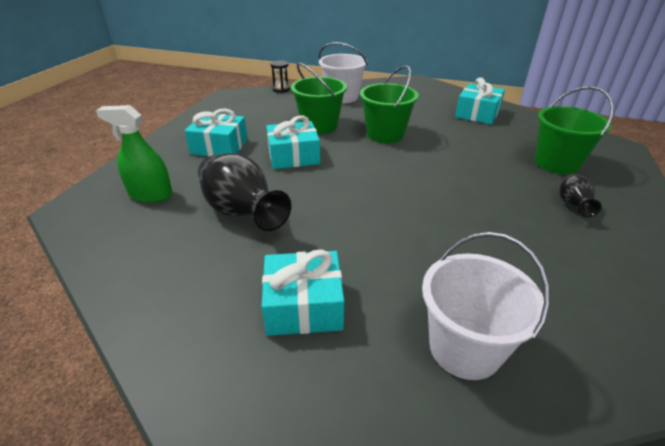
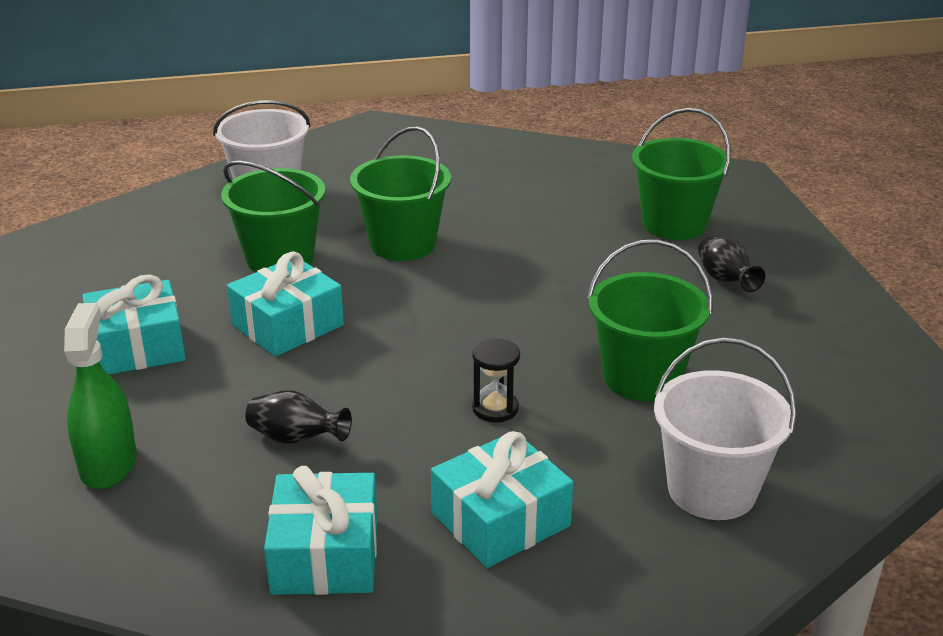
camera: 30 degrees left, 5 degrees down
(150, 194) = (108, 464): green spray bottle -> green spray bottle turned 105 degrees clockwise
(242, 213) = (296, 439): black vase -> black vase, size x0.52
(281, 89) = (134, 203): black hourglass -> black hourglass (495, 408)
(469, 248) = (642, 378): none -> green bucket
(477, 113) = (515, 168): turquoise gift -> turquoise gift (325, 555)

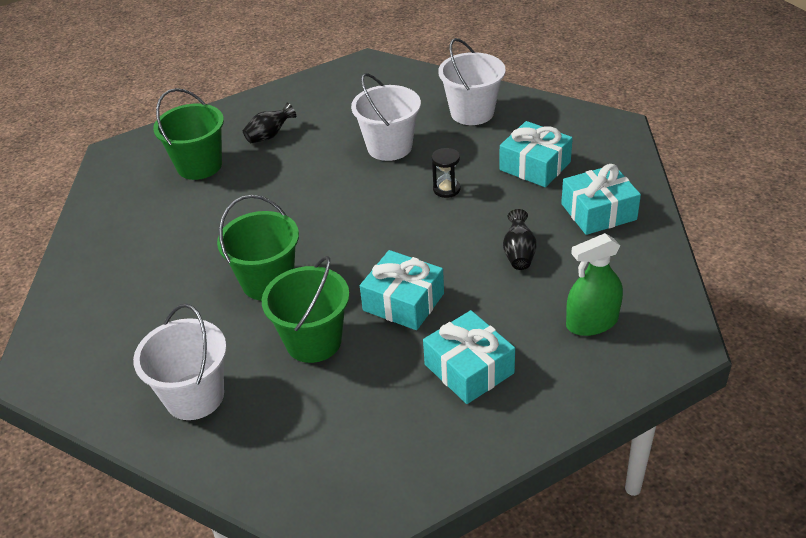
camera: 105 degrees left, 10 degrees up
(642, 378) = (389, 147): green bucket -> white bucket

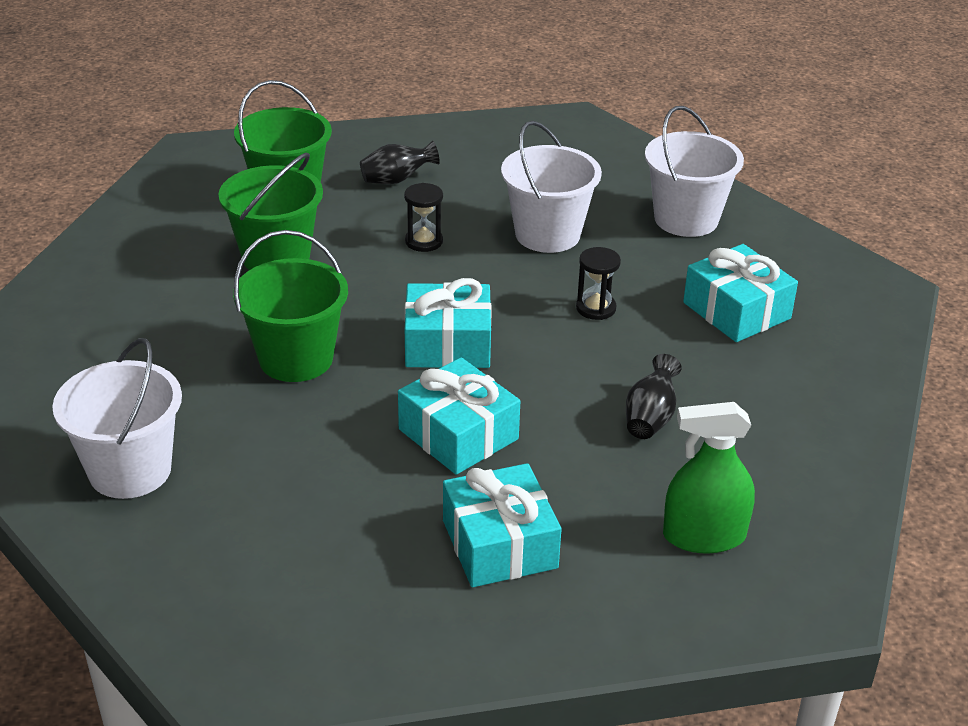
camera: 15 degrees right, 5 degrees down
(310, 174) = (424, 241): none -> black hourglass
(313, 341) = (314, 448): green bucket -> green bucket (276, 257)
(598, 212) = (795, 395): turquoise gift -> turquoise gift (447, 344)

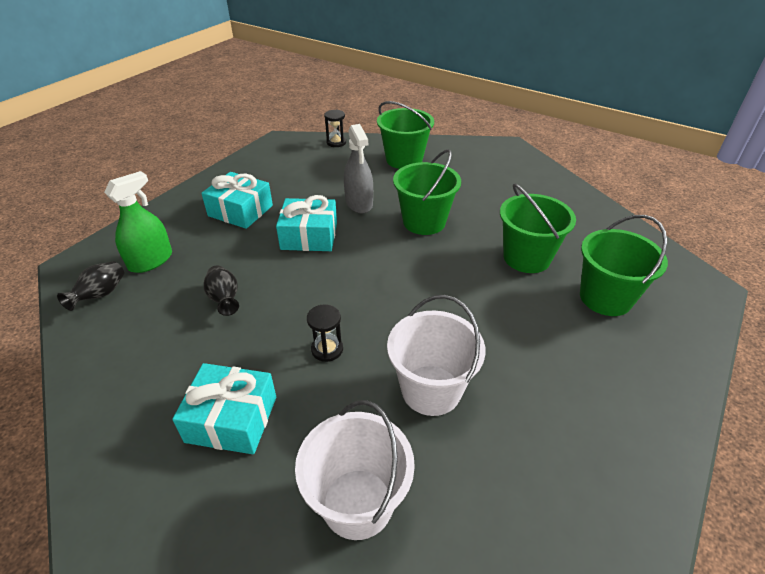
camera: 135 degrees right, 5 degrees up
(130, 470) = (404, 159): white bucket -> green bucket
(324, 439) = (359, 203): none -> grey spray bottle
(396, 180) = (585, 360): black vase -> black vase (100, 295)
(424, 241) = (485, 323): black hourglass -> black hourglass (336, 142)
(447, 344) = (374, 271): turquoise gift -> none

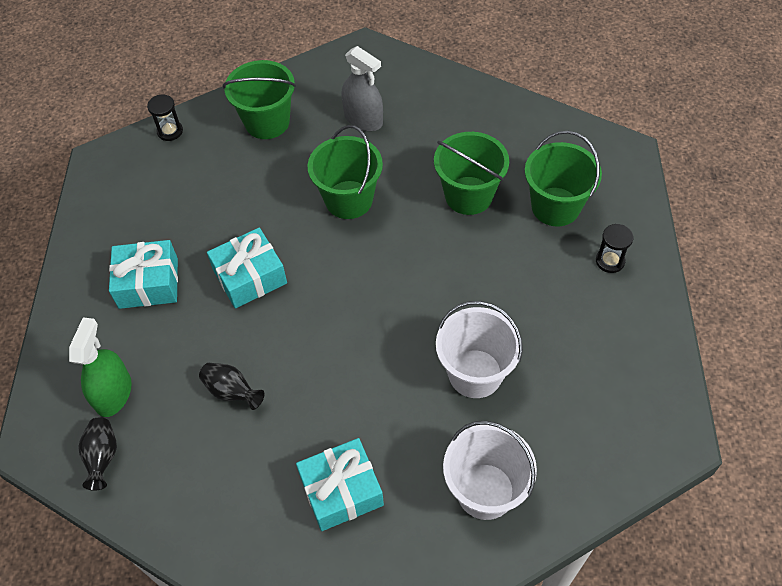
camera: 30 degrees left, 15 degrees up
(327, 349) = (366, 386): black hourglass -> black hourglass (610, 261)
(359, 203) = (266, 208): grey spray bottle -> grey spray bottle (363, 119)

